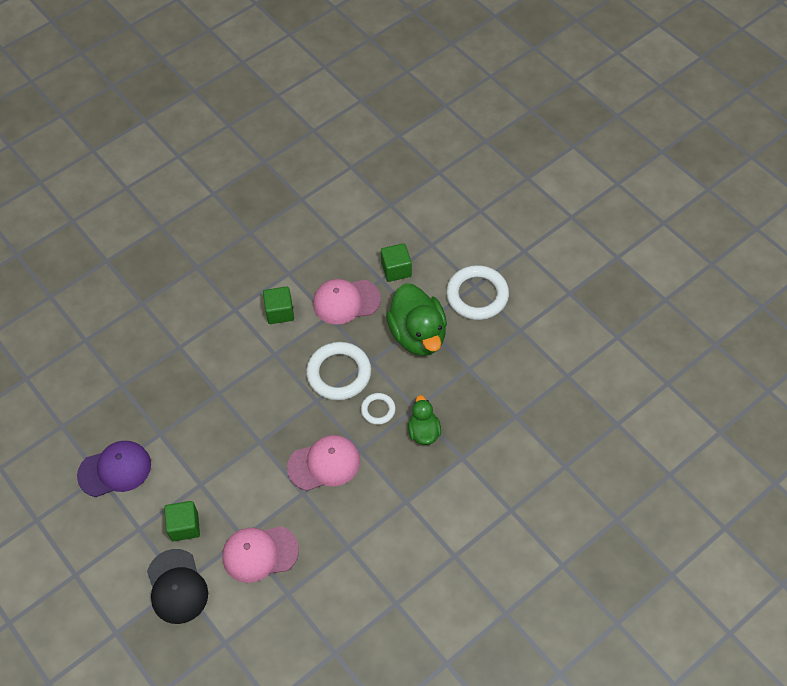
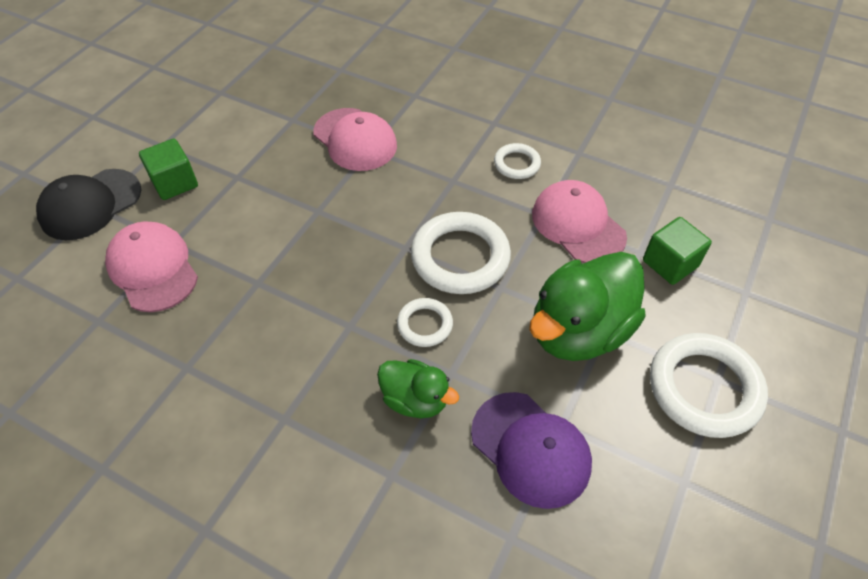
camera: 65 degrees right, 5 degrees down
(115, 470) = (232, 101): purple cap -> purple cap (530, 449)
(280, 312) = (517, 164): green cube -> white ring
(324, 464) = (310, 291): pink cap -> pink cap (355, 140)
(424, 431) = (415, 400): green duck -> green duck turned 60 degrees clockwise

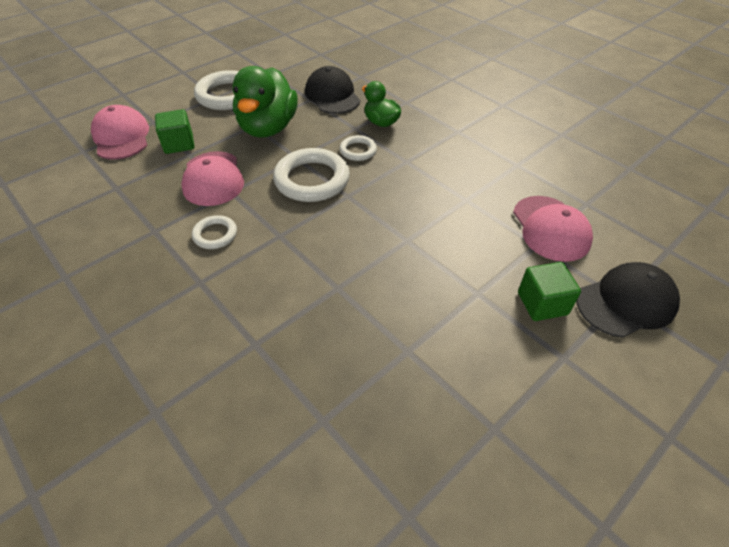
camera: 160 degrees left, 5 degrees down
(355, 140) = (347, 302): pink cap -> pink cap (121, 137)
(530, 449) = (332, 95): purple cap -> black cap
(579, 331) = (268, 128): green duck -> green duck turned 120 degrees clockwise

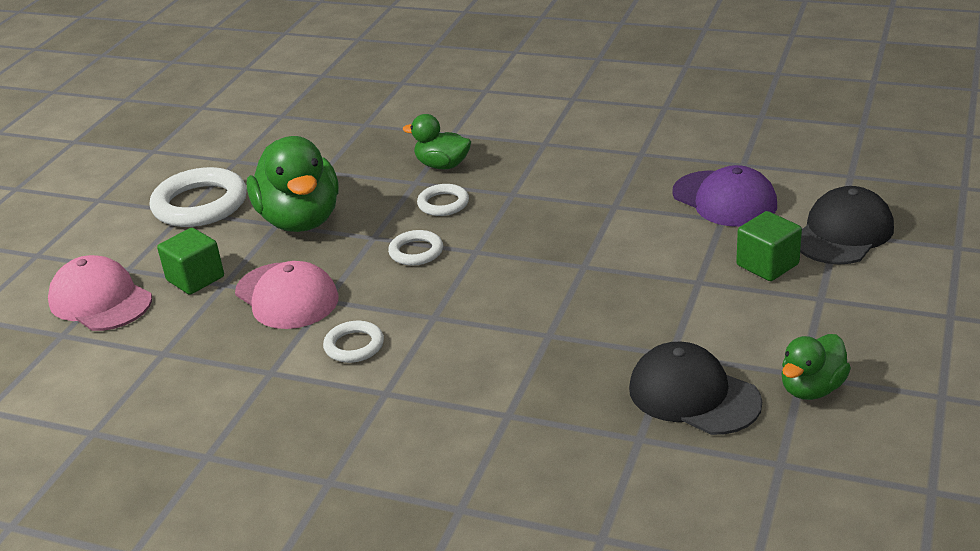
camera: 25 degrees left, 15 degrees down
(312, 180) = (416, 252): white ring -> white ring, size x0.53
(332, 95) = (349, 157): black cap -> black cap (693, 395)
(492, 450) = (811, 389): none -> green duck
(550, 228) = (724, 199): pink cap -> purple cap

